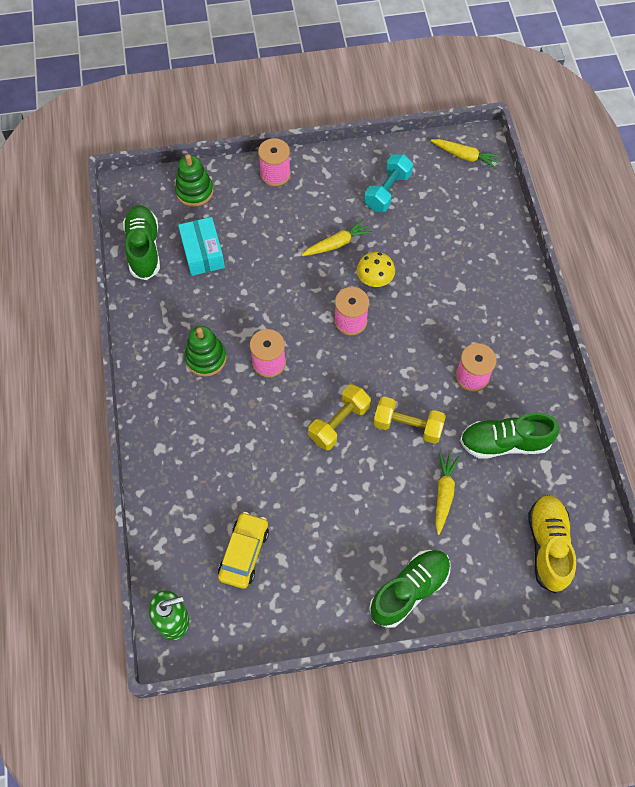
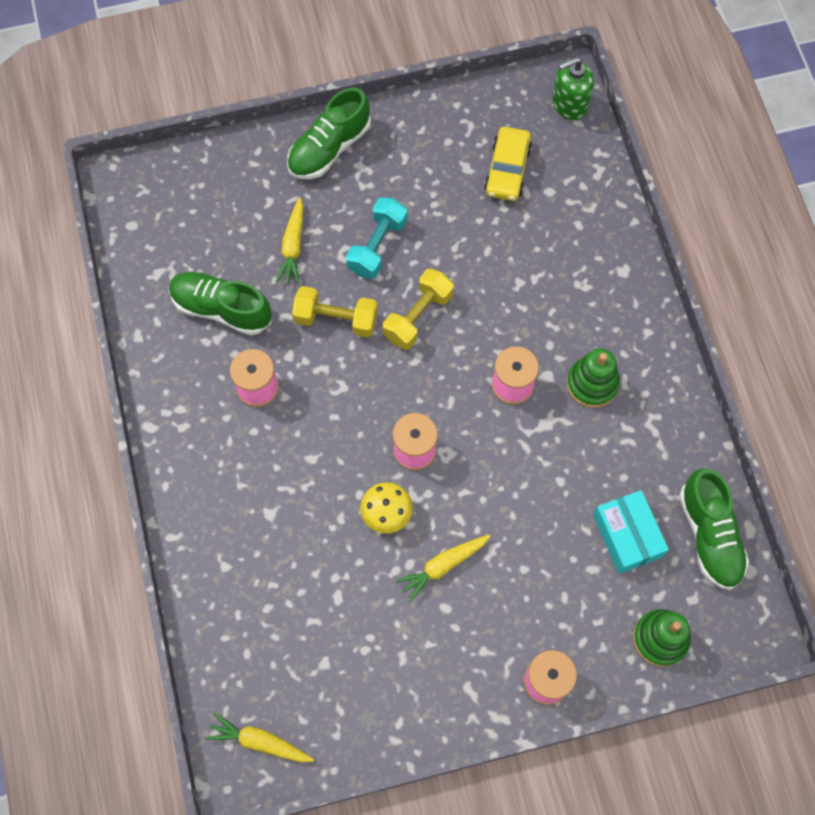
camera: 175 degrees right, 5 degrees up
(387, 191) = (376, 664): turquoise dumbbell -> turquoise dumbbell (377, 246)
(504, 443) = (221, 309): green shoe -> green shoe turned 150 degrees counterclockwise
(548, 546) = (180, 202): yellow shoe -> none

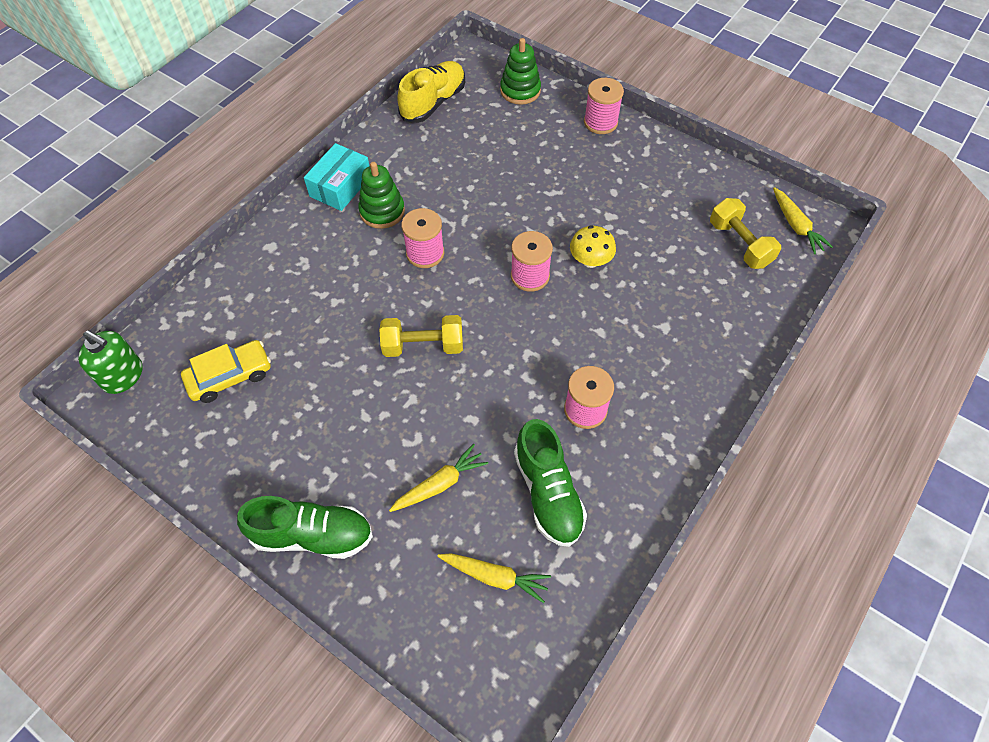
camera: 130 degrees left, 10 degrees down
(336, 319) = (477, 399): yellow dumbbell -> yellow dumbbell (739, 244)
(377, 246) = (384, 419): turquoise dumbbell -> none
(443, 566) = (590, 209): yellow carrot -> yellow carrot (495, 577)
(627, 536) = (473, 137): turquoise box -> turquoise box (340, 186)
(709, 535) = (433, 102): green shoe -> yellow shoe

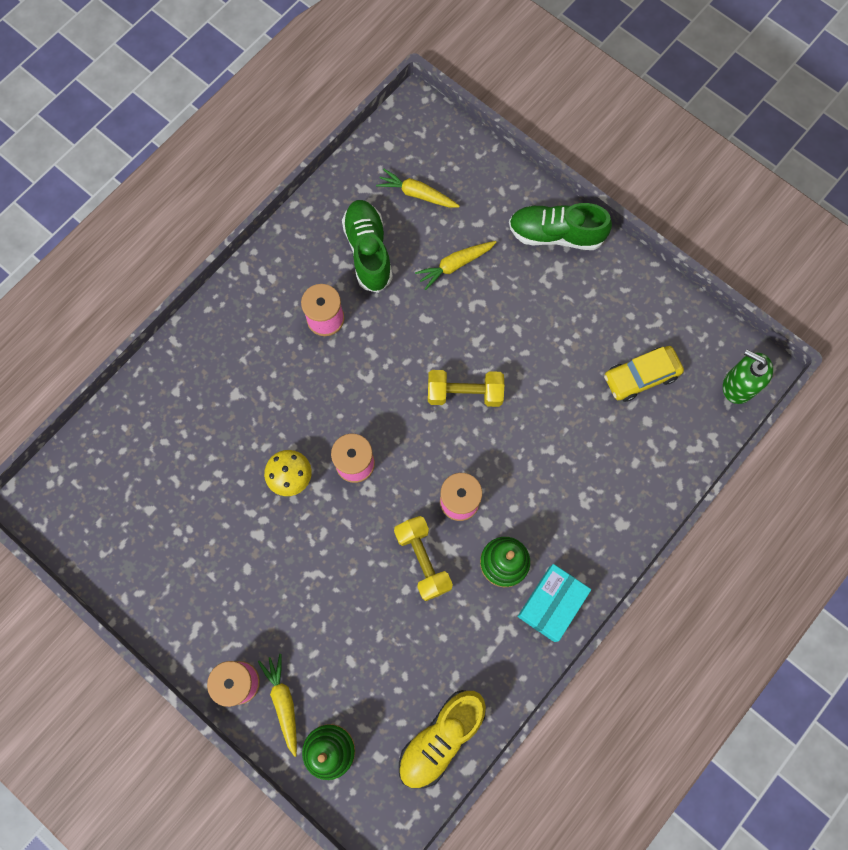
camera: 175 degrees left, 15 degrees up
(739, 244) = (132, 485): yellow dumbbell -> yellow dumbbell (423, 560)
(796, 226) = (65, 503): yellow carrot -> yellow carrot (283, 702)

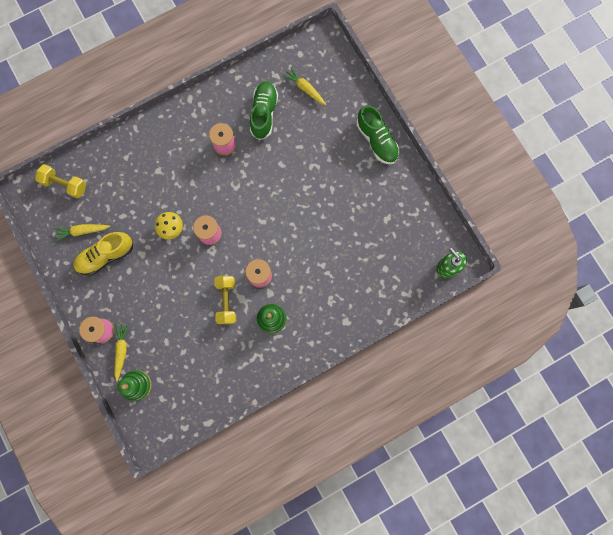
camera: 20 degrees right, 5 degrees up
(441, 738) = (199, 401): yellow shoe -> yellow shoe (106, 256)
(455, 265) = (310, 139): yellow carrot -> yellow carrot (82, 231)
(464, 393) = (287, 215): yellow dumbbell -> yellow dumbbell (65, 184)
(551, 604) = (288, 351): turquoise box -> none
(555, 234) = (376, 141): green shoe -> green shoe turned 150 degrees counterclockwise
(641, 377) = (392, 242): yellow car -> none

